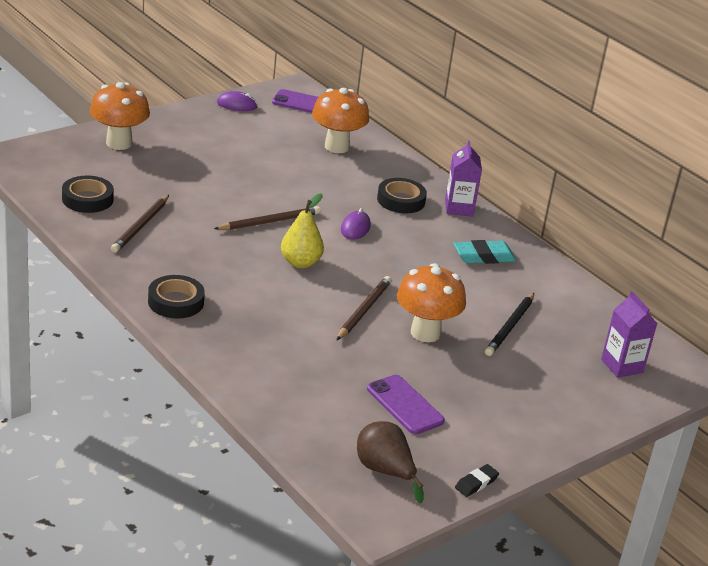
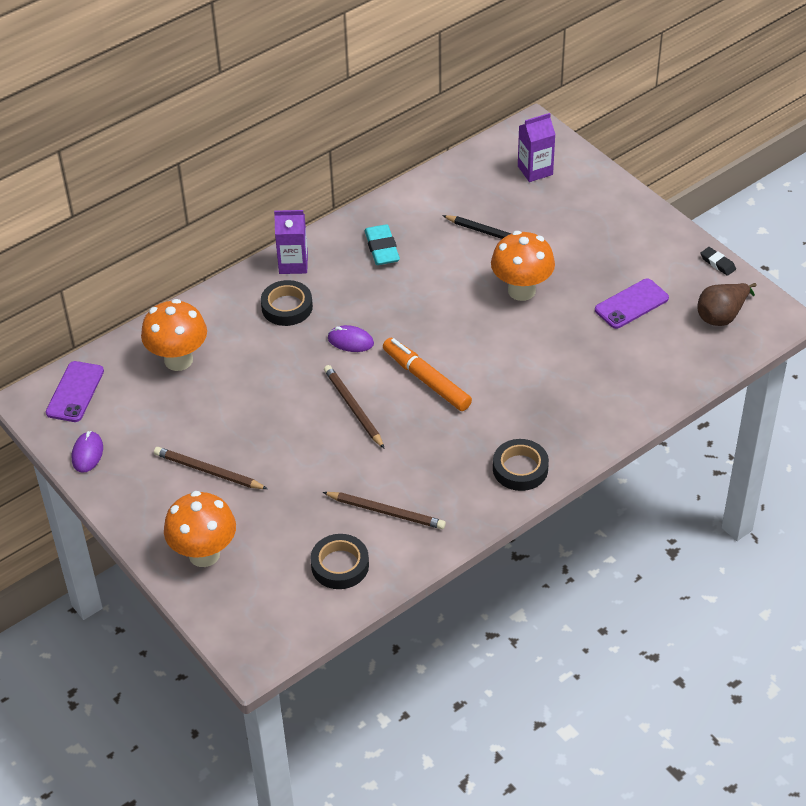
camera: 85 degrees left, 15 degrees up
(300, 263) = (426, 380): yellow pear -> orange marker
(363, 310) = (497, 332): brown pencil -> brown pencil (208, 471)

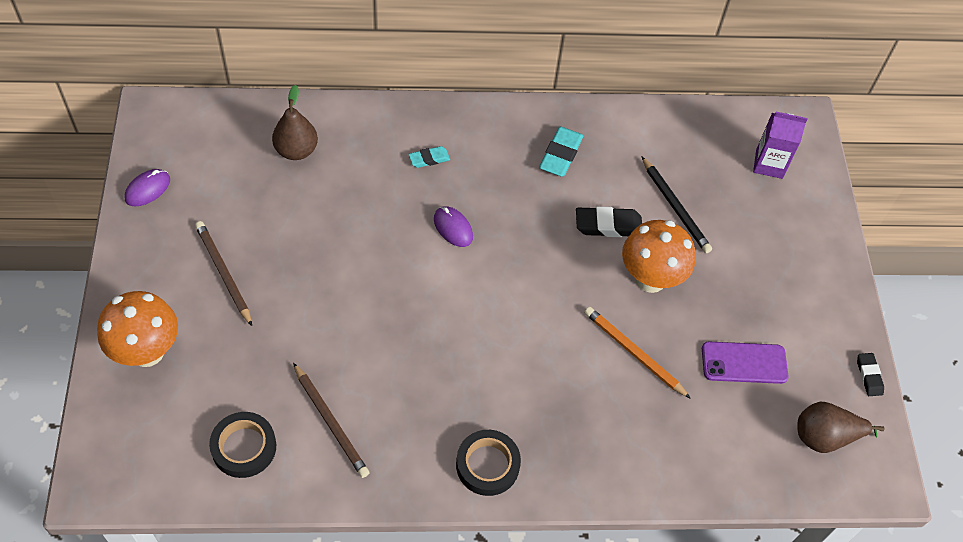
camera: 30 degrees right, 10 degrees up
(75, 392) = (191, 126): purple phone -> none
(178, 360) = (296, 150): orange mushroom -> brown pear
(287, 307) = (429, 159): black tape -> turquoise eraser
(293, 264) = (471, 121): purple carton -> none
(353, 408) = (396, 296): brown pencil -> none
(426, 380) = (484, 312): orange marker -> none
(460, 274) = (608, 225): none -> black eraser
(553, 342) = (634, 353): none -> orange pencil

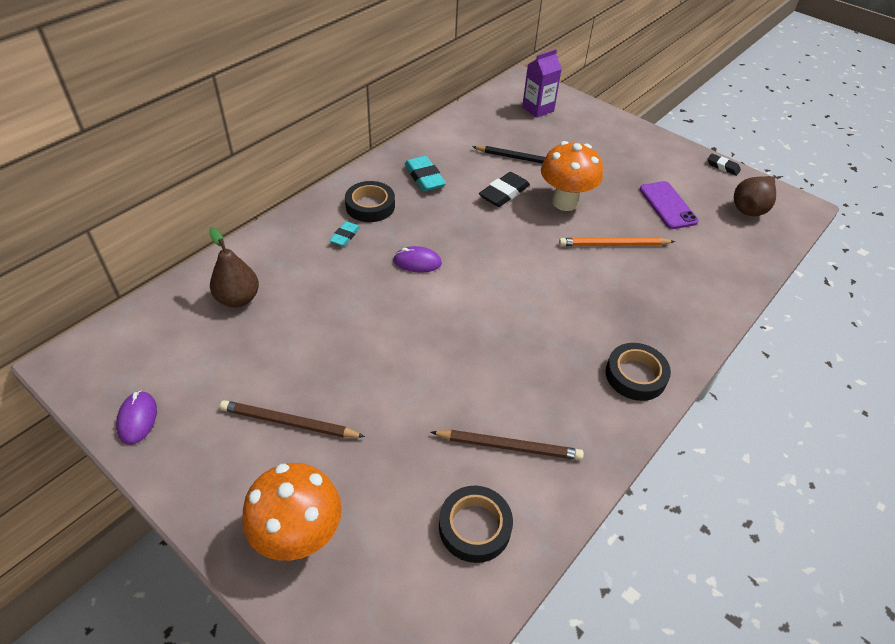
camera: 45 degrees left, 10 degrees down
(482, 146) = (370, 206): none -> black tape
(744, 363) = (667, 205): purple phone -> purple phone turned 60 degrees counterclockwise

